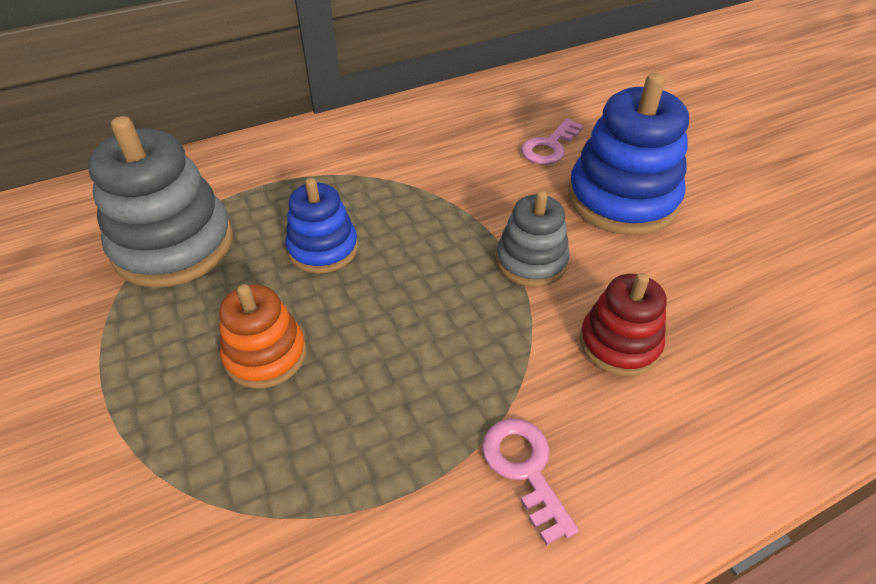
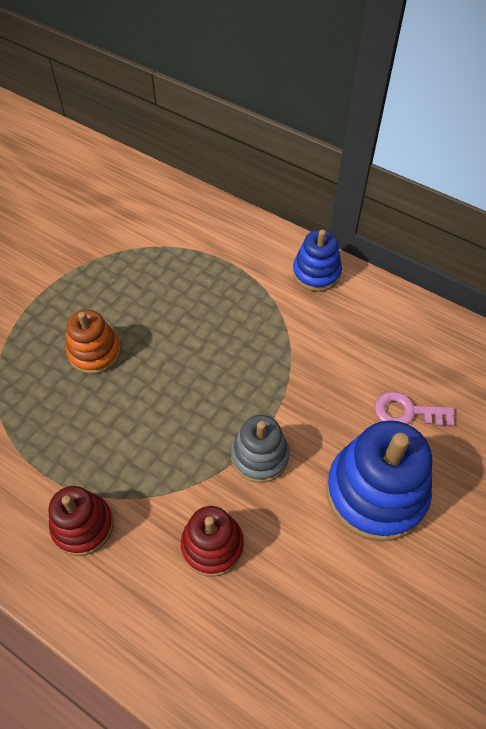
camera: 60 degrees right, 10 degrees up
(173, 245) = (149, 256): grey stacking toy -> none
(323, 249) = (193, 330): blue stacking toy -> blue stacking toy (316, 273)
(524, 469) = (83, 526): pink key -> red stacking toy

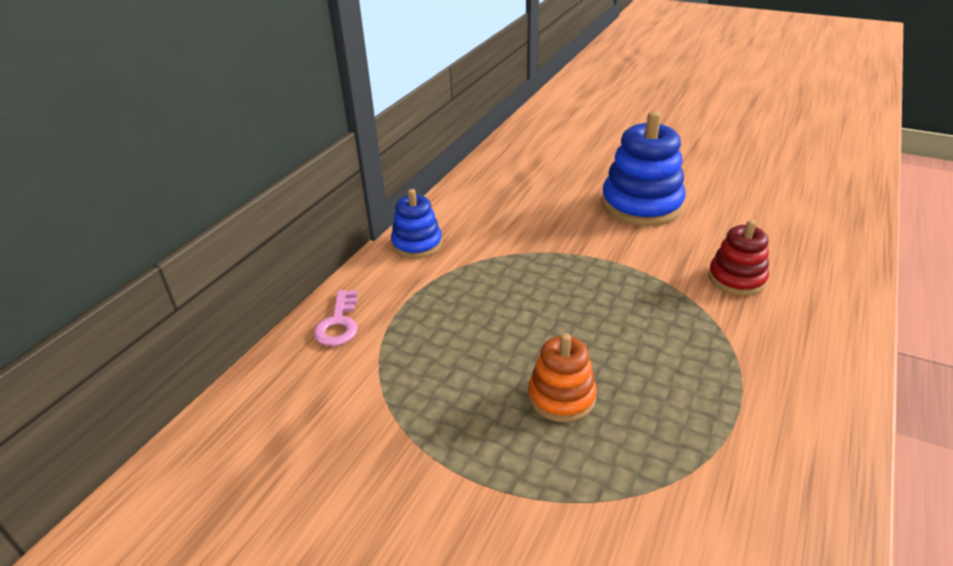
camera: 95 degrees left, 20 degrees down
(83, 526) = (774, 363): red stacking toy -> none
(259, 456) = (639, 261): grey stacking toy -> none
(407, 412) = (563, 194): pink key -> pink key (339, 323)

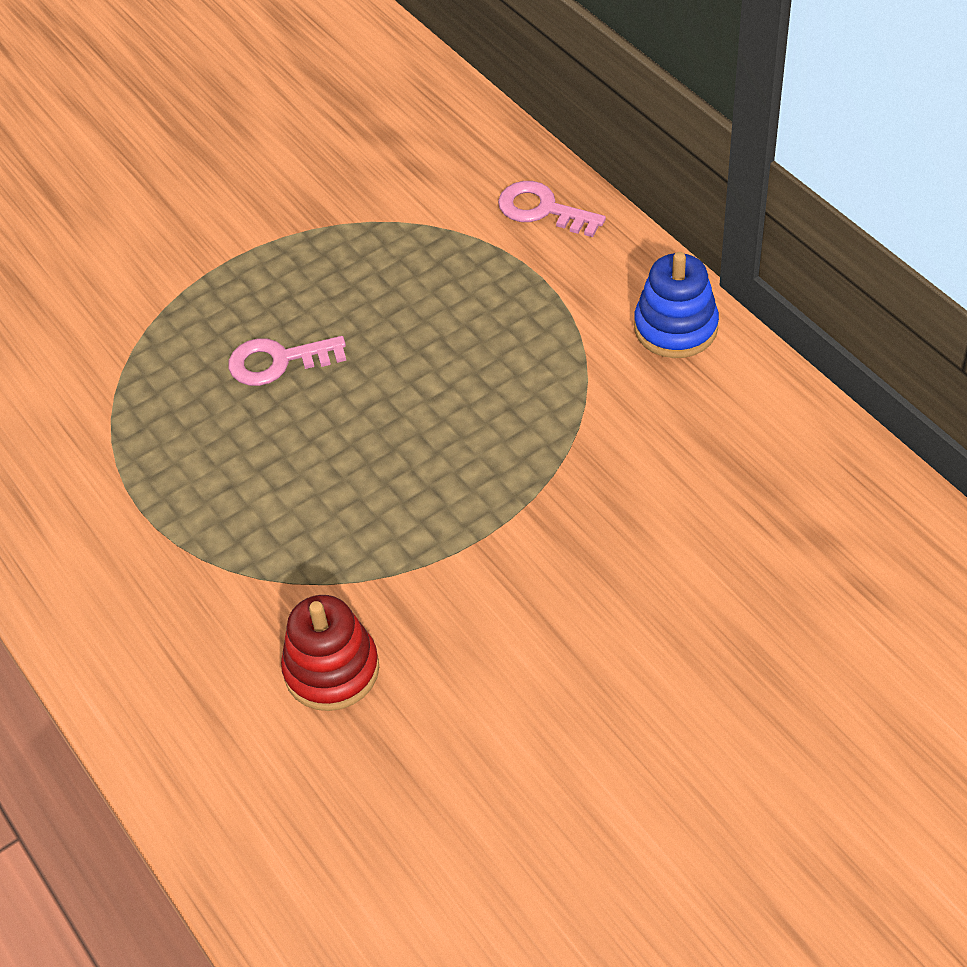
camera: 120 degrees right, 15 degrees up
(561, 396) = (278, 362): orange stacking toy -> pink key
(641, 205) = (608, 672): blue stacking toy -> none

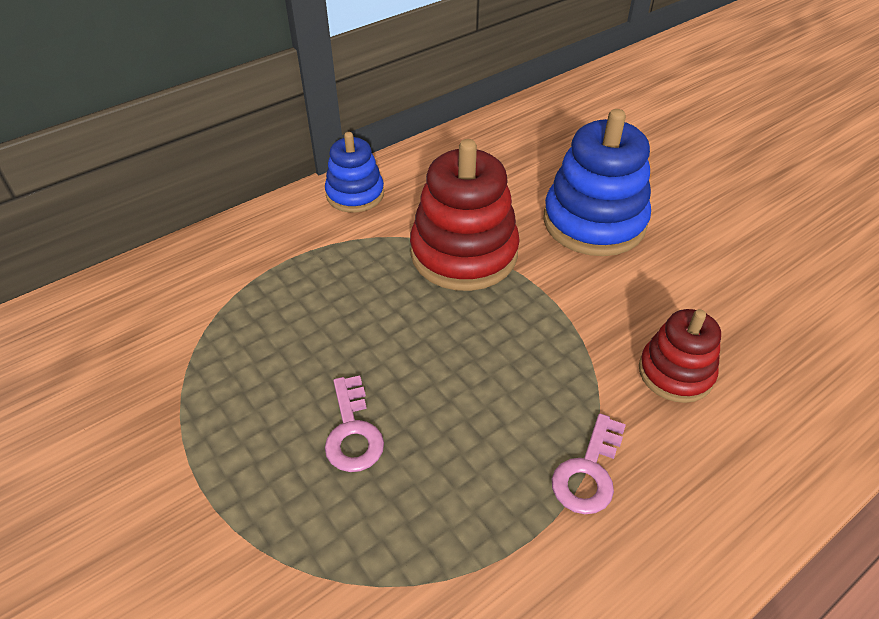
camera: 95 degrees left, 5 degrees down
(542, 210) = (214, 257): pink key -> pink key (588, 472)
(554, 451) = (464, 253): none -> red stacking toy
(628, 611) = (594, 222): none -> blue stacking toy

